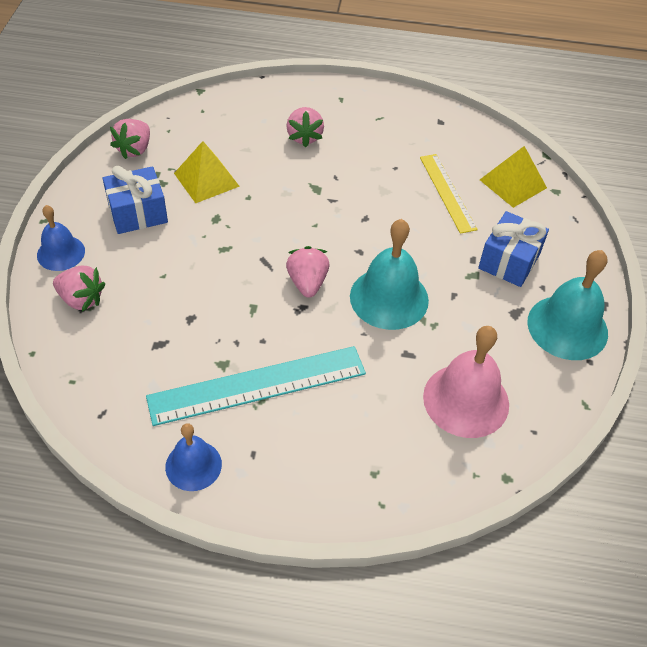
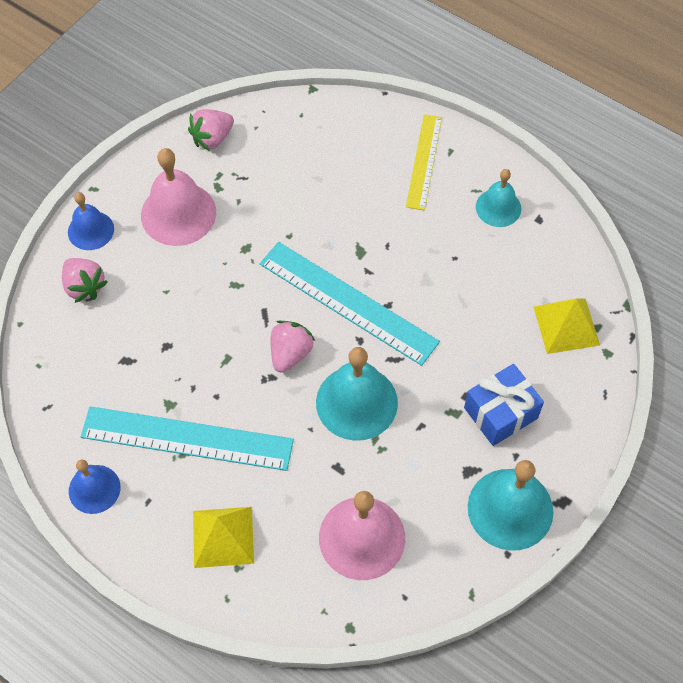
camera: 30 degrees right, 10 degrees up
(138, 213) = (178, 213): blue gift -> pink bell
(206, 179) = (260, 200): yellow pyramid -> yellow pyramid (223, 536)
(304, 137) = (384, 185): pink strawberry -> none
(331, 228) = (347, 303): none -> turquoise ruler
(404, 123) = (498, 207): none -> turquoise bell
(447, 192) = (490, 309): yellow ruler -> yellow ruler (424, 161)

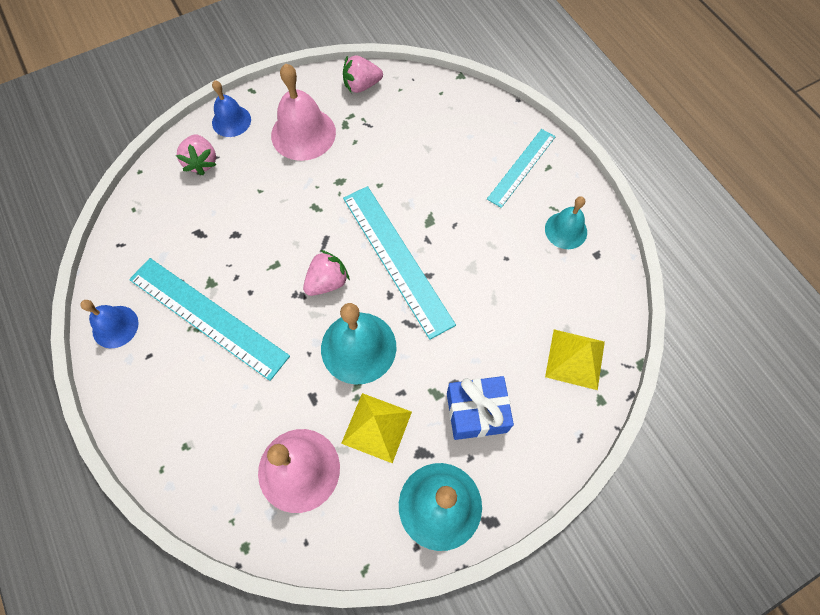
camera: 25 degrees right, 5 degrees up
(223, 536) = (188, 414): yellow pyramid -> yellow pyramid (376, 427)
(424, 161) = (522, 167): yellow ruler -> turquoise ruler

